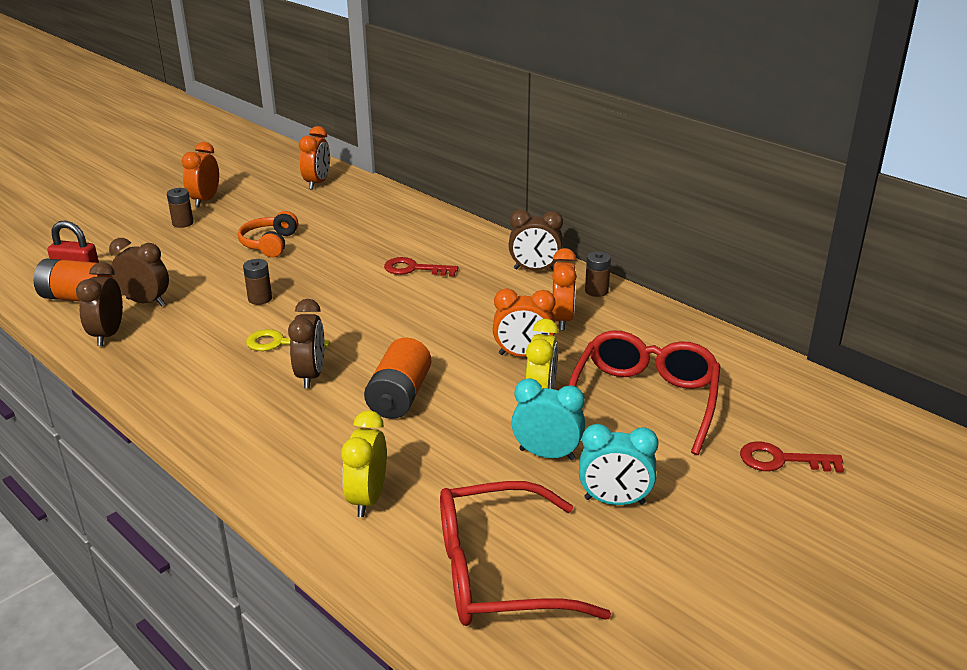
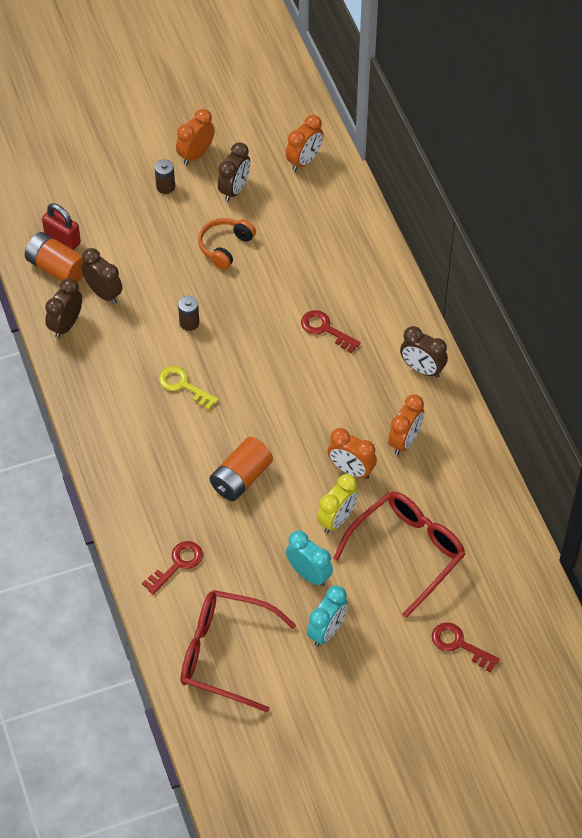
camera: 25 degrees right, 25 degrees up
(311, 375) = (190, 430): brown clock -> brown clock (234, 189)
(368, 499) = (177, 564): yellow clock -> red key
(596, 291) = (454, 417): brown battery -> none
(614, 501) = (327, 631): turquoise clock -> turquoise clock turned 90 degrees counterclockwise

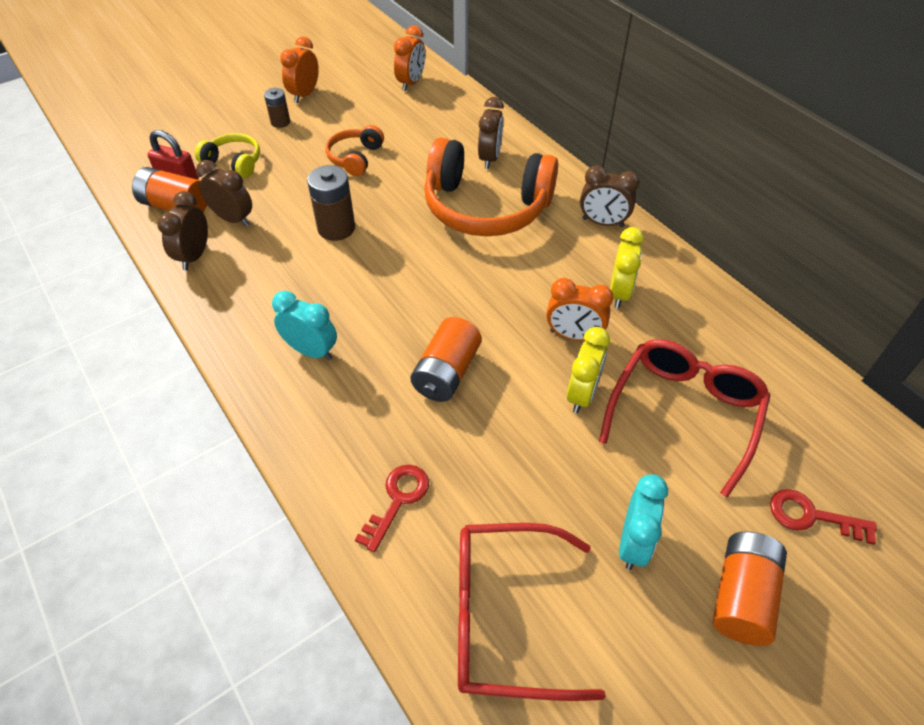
camera: 15 degrees left, 5 degrees down
(114, 229) = (234, 163): none -> yellow headphones
(183, 386) = (346, 289): yellow key -> none
(189, 323) = (336, 228): brown battery -> brown battery, size x1.68
(234, 189) = (350, 113): brown clock -> brown clock (489, 158)
(309, 574) = (576, 470): turquoise clock -> turquoise clock (311, 351)
(325, 329) = (486, 207): red key -> orange headphones
(383, 680) = (742, 596): none -> orange battery
(404, 441) = (619, 293): orange clock -> yellow clock

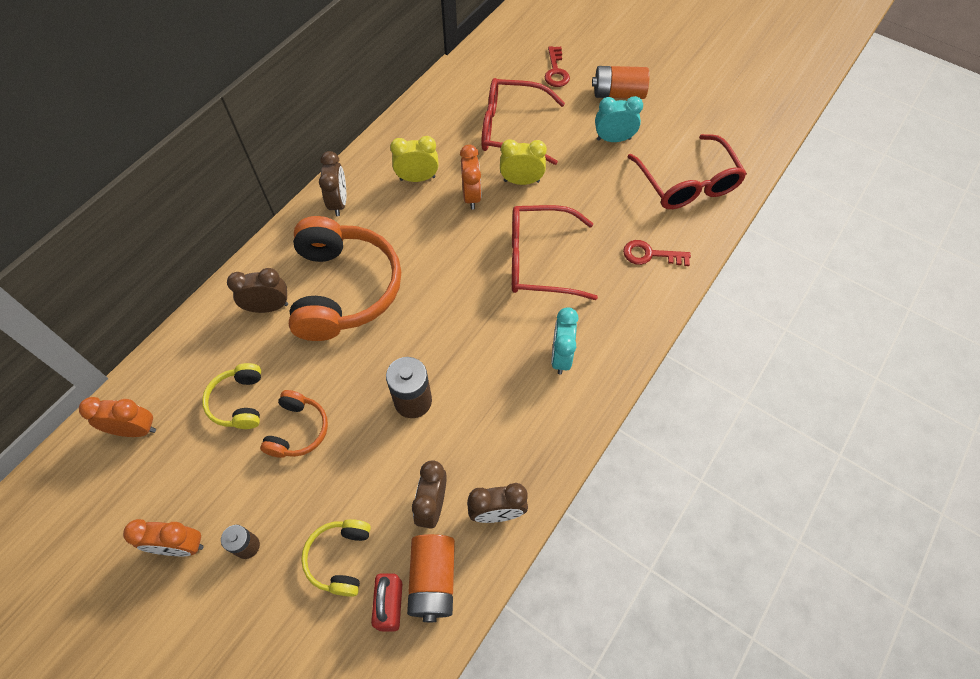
camera: 110 degrees left, 10 degrees up
(355, 158) = (298, 430): orange headphones -> orange headphones turned 75 degrees counterclockwise
(402, 132) = (239, 402): none -> yellow headphones
(446, 373) = (539, 260): orange battery -> red glasses

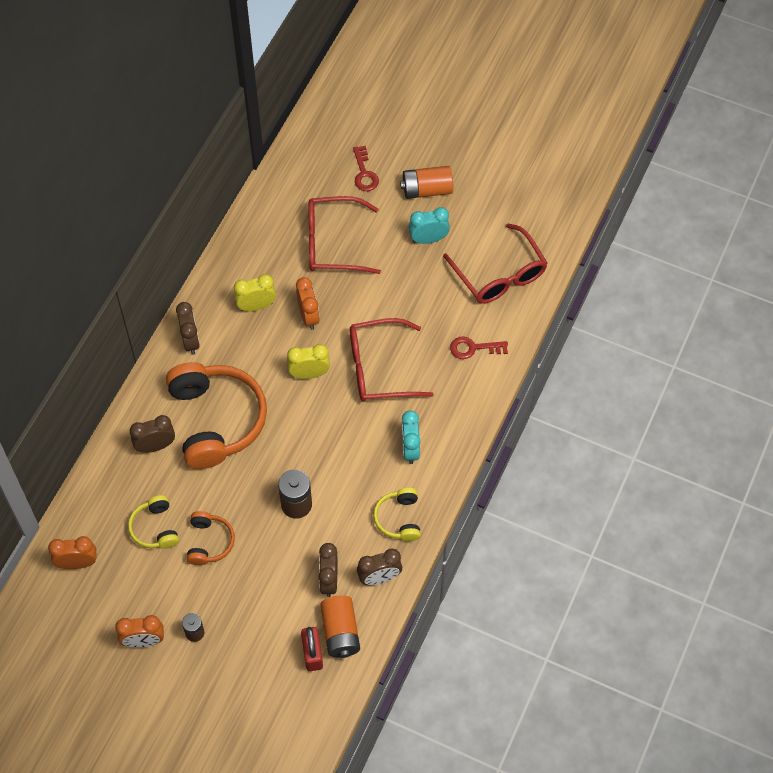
camera: 10 degrees left, 0 degrees up
(340, 558) = (267, 629): yellow headphones -> yellow headphones (399, 519)
(521, 181) = (351, 295): yellow clock -> yellow clock (309, 374)

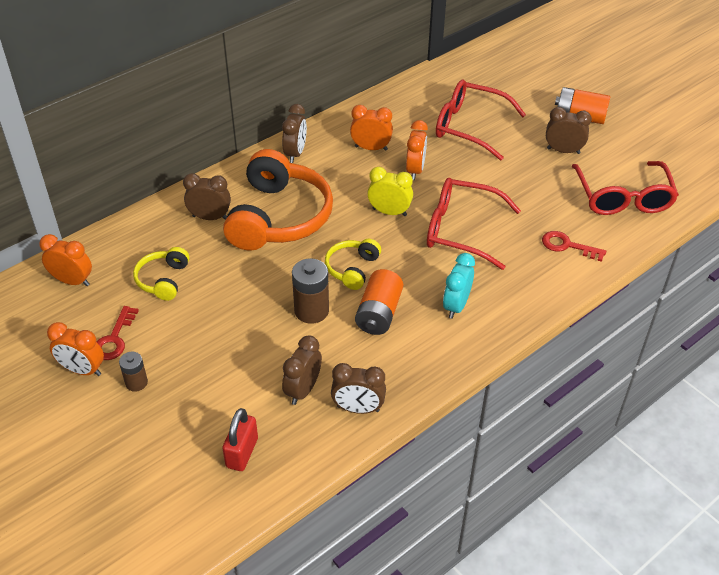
camera: 25 degrees right, 15 degrees down
(209, 542) = (205, 310): orange headphones -> none
(256, 306) = (371, 148): yellow clock -> orange clock
(340, 632) = (285, 444): orange battery -> orange battery (378, 313)
(364, 173) = (526, 89): red key -> red key (114, 338)
(399, 519) = (410, 362): yellow headphones -> yellow headphones (352, 269)
(428, 239) = (563, 151): turquoise clock -> brown clock

